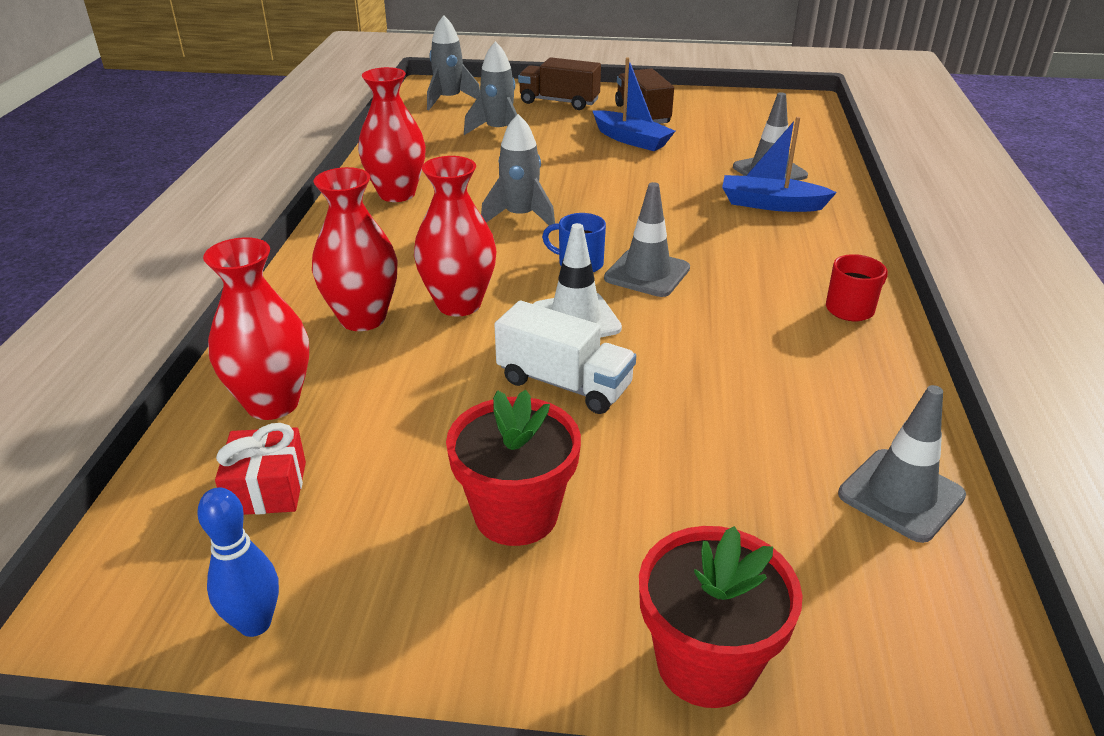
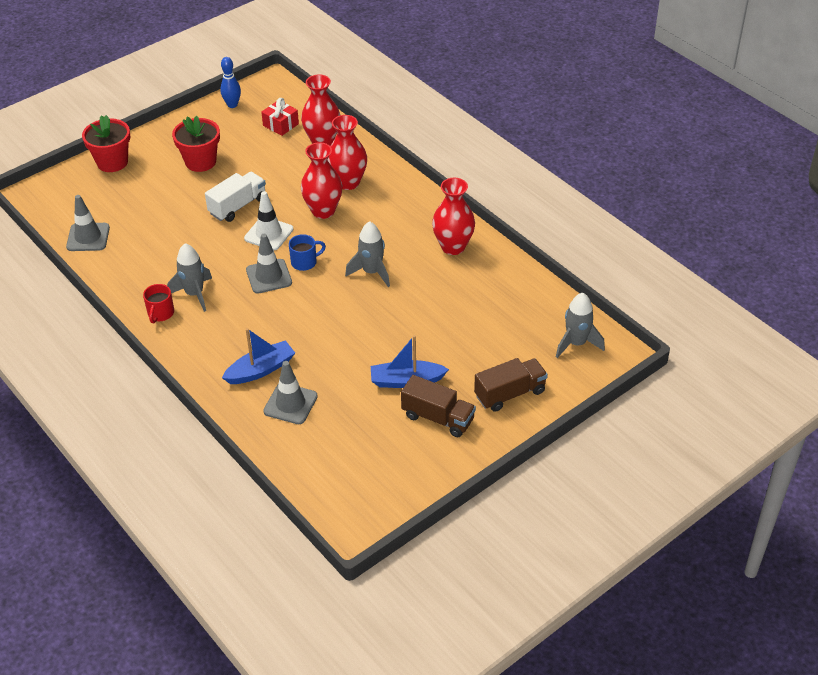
camera: 135 degrees right, 10 degrees up
(498, 131) = (492, 332): grey rocket -> grey rocket (194, 294)
(564, 384) = (238, 206): white truck -> white truck turned 150 degrees clockwise

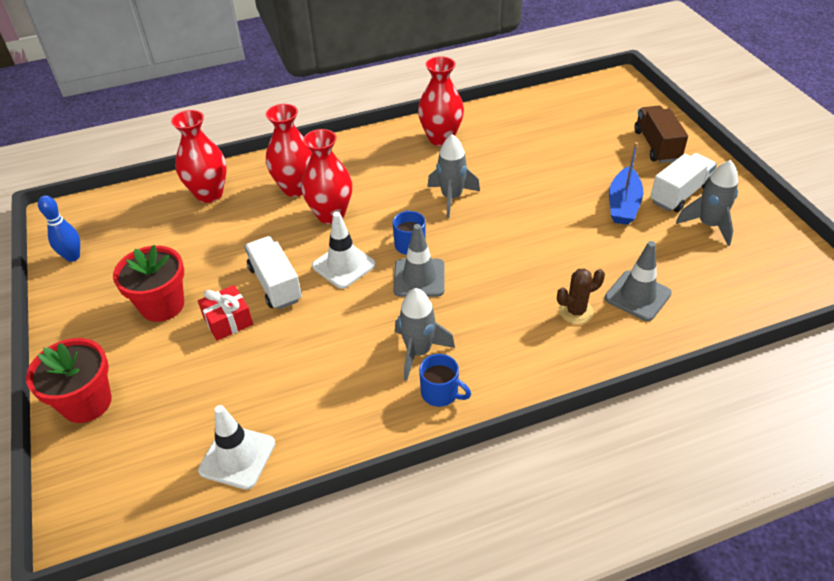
camera: 70 degrees left, 0 degrees up
(88, 237) = (237, 457): grey traffic cone -> white traffic cone
(160, 313) = (440, 393): red mug -> blue mug
(261, 370) = (575, 311): blue boat -> brown cactus
(281, 125) = (150, 221): red gift -> red gift (228, 321)
(438, 418) = (679, 194): brown truck -> white truck
(576, 343) = (602, 98): grey rocket -> grey rocket (708, 225)

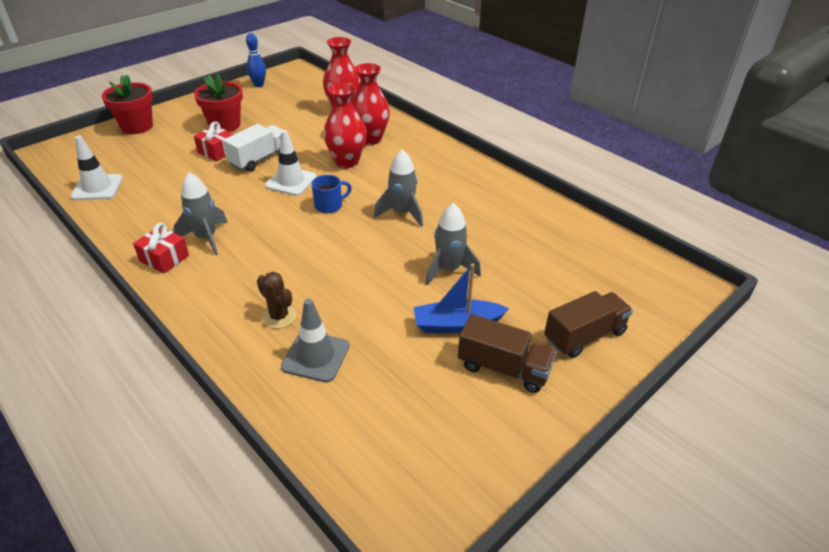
camera: 65 degrees right, 5 degrees down
(419, 278) = (290, 219): grey traffic cone -> none
(440, 393) = (164, 258): blue mug -> red gift
(441, 138) = (484, 189): red vase -> none
(679, 194) = (503, 368): white truck -> brown truck
(708, 225) = (460, 401): grey rocket -> grey rocket (449, 270)

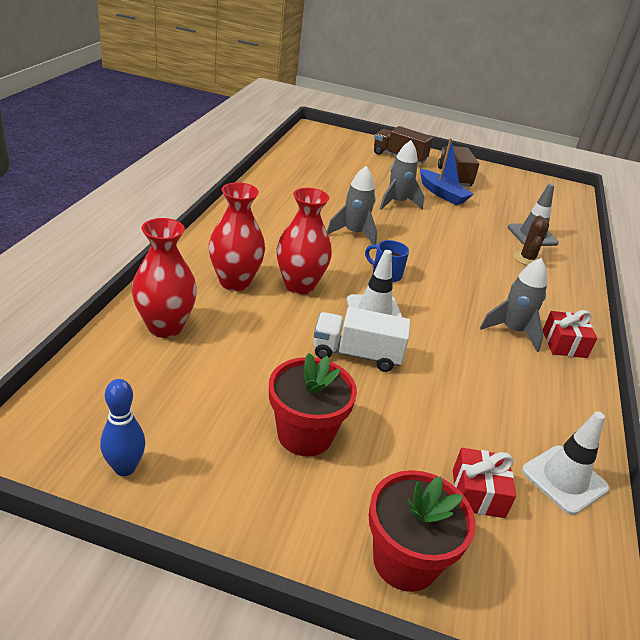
camera: 125 degrees left, 5 degrees down
(217, 151) = (377, 403): red gift -> red gift (478, 493)

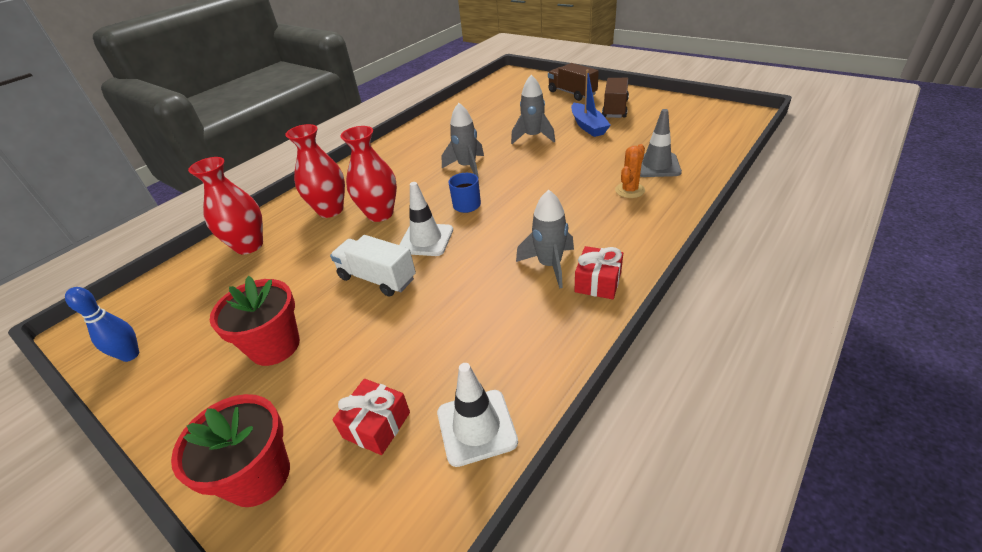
camera: 30 degrees right, 5 degrees up
(527, 259) = (629, 190): brown cactus -> orange cactus

